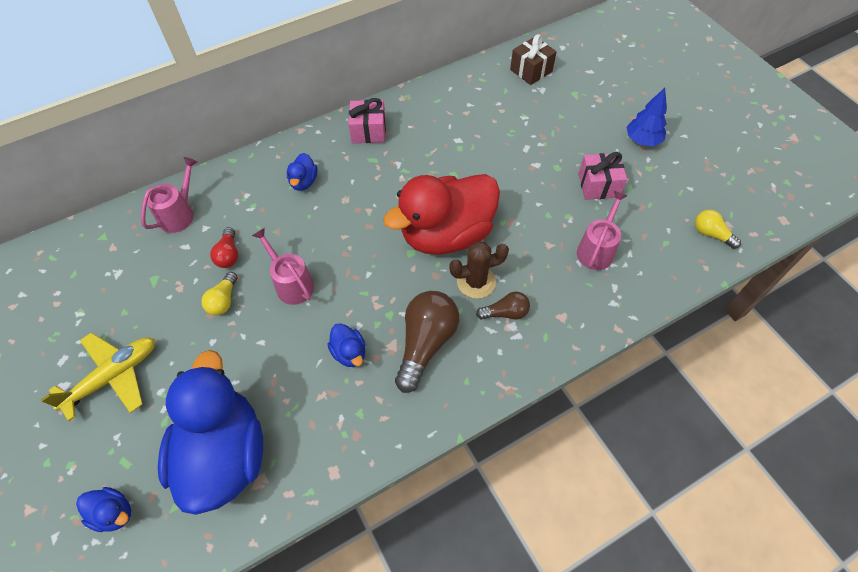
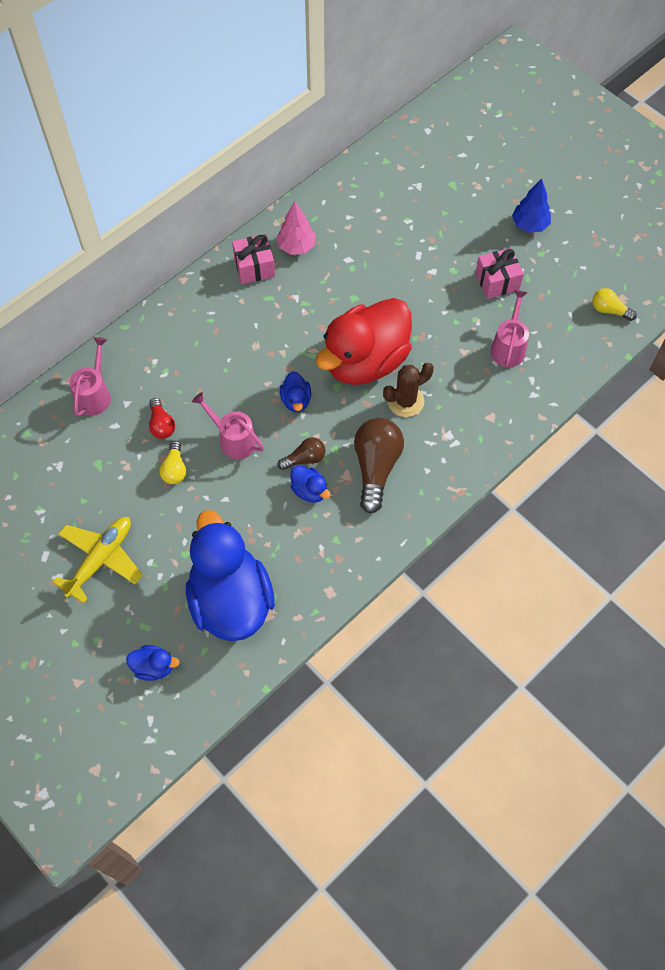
camera: 15 degrees left, 5 degrees up
(304, 182) = (207, 335): blue duck -> blue duck (296, 400)
(413, 120) = (296, 246): none -> pink tree
(505, 313) = (439, 424): brown light bulb -> brown light bulb (304, 459)
(531, 70) = (402, 165): brown gift -> none

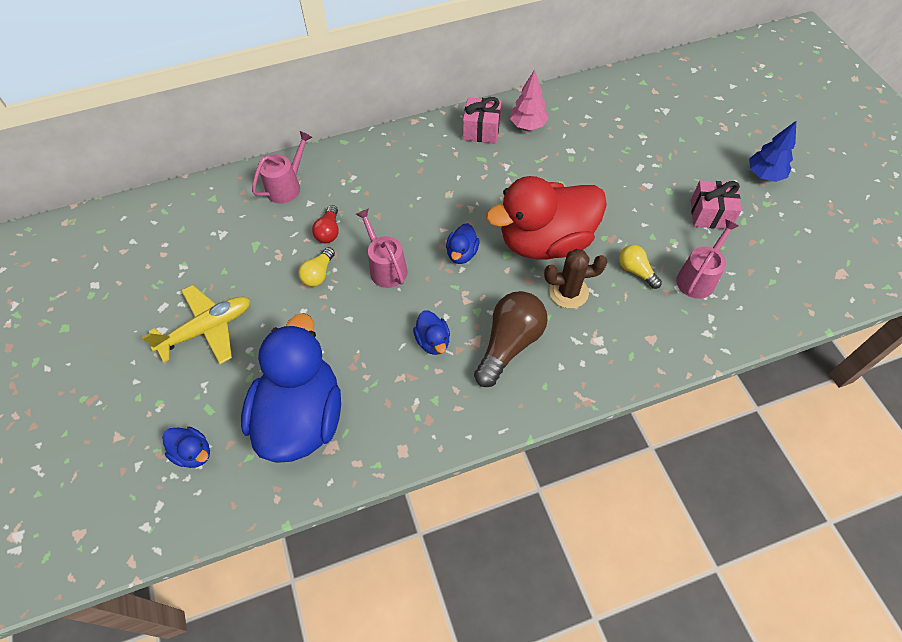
camera: 25 degrees right, 5 degrees down
(304, 459) = (443, 309): brown light bulb -> none
(609, 310) = (823, 279): yellow light bulb -> yellow light bulb (636, 271)

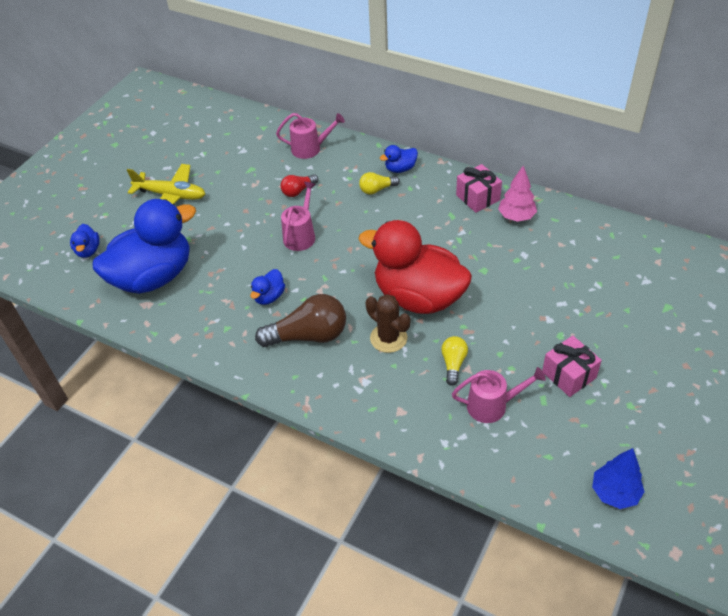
camera: 50 degrees right, 10 degrees down
(318, 274) = (261, 210): yellow light bulb -> yellow light bulb (377, 189)
(462, 253) = (355, 262): blue duck -> blue duck (400, 169)
(764, 175) = (662, 385): blue tree -> blue tree (615, 493)

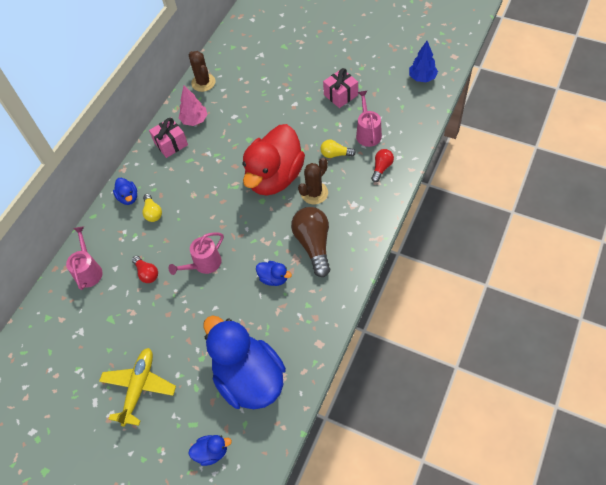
camera: 90 degrees left, 10 degrees up
(301, 235) = (204, 264): pink watering can -> pink watering can turned 60 degrees counterclockwise
(425, 418) = (381, 168): none -> red light bulb
(584, 222) = (203, 82): none -> brown cactus

